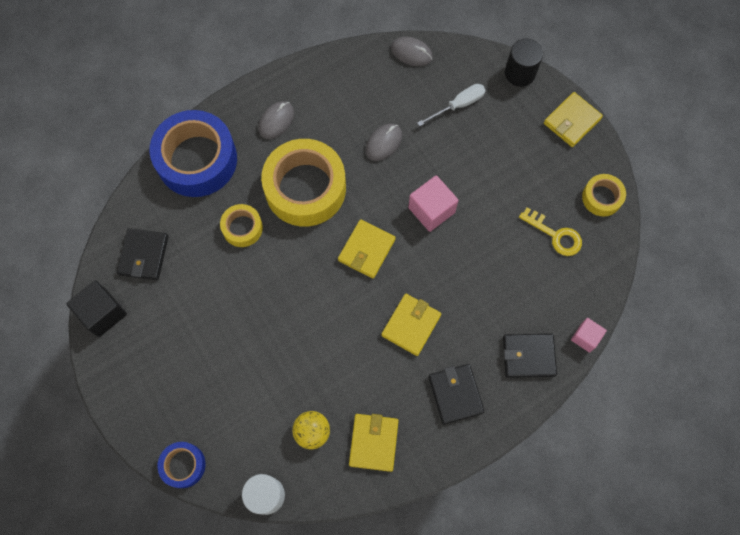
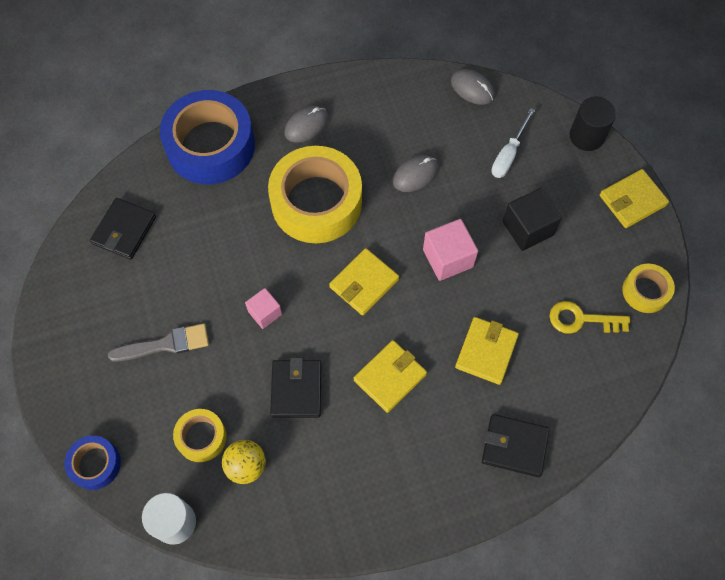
camera: 15 degrees right, 5 degrees down
(102, 313) = (62, 279): black cube -> black cube (527, 228)
(211, 347) = (165, 344): none -> grey brush
(242, 228) = (237, 227): yellow tape -> yellow tape (201, 437)
(373, 442) = (311, 496): yellow wallet -> yellow wallet (486, 351)
(455, 394) = (418, 467): black wallet -> black wallet (296, 389)
(458, 105) = (508, 154): white screwdriver -> white screwdriver turned 135 degrees clockwise
(555, 235) = (581, 319): yellow key -> yellow key turned 135 degrees clockwise
(585, 337) = (586, 442): pink cube -> pink cube (265, 313)

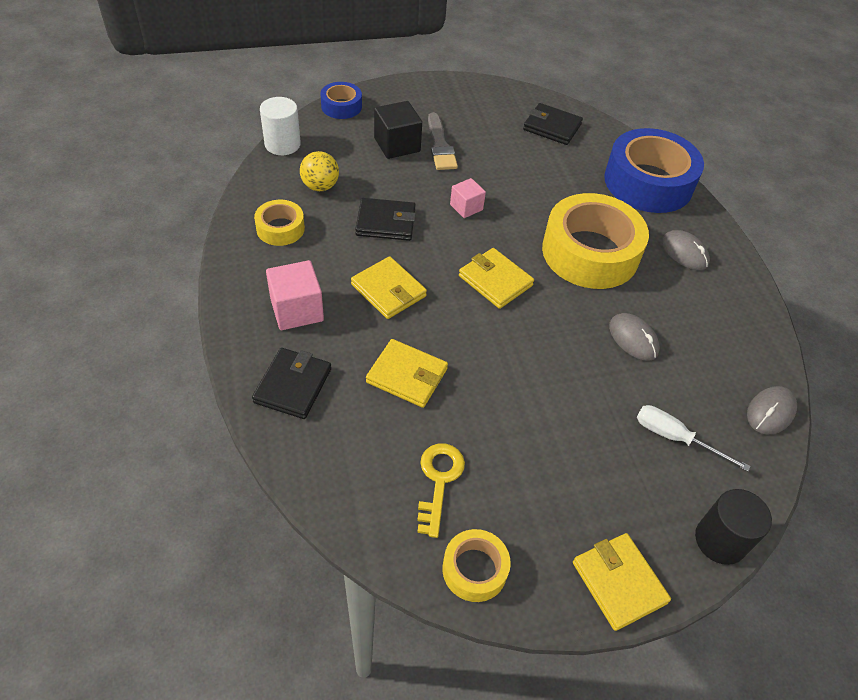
camera: 90 degrees right, 15 degrees down
(201, 437) = (352, 162): yellow tape -> yellow tape (280, 228)
(448, 258) = (525, 355): pink cube -> pink cube (297, 310)
(527, 228) = (567, 442): black cube -> black cube (397, 145)

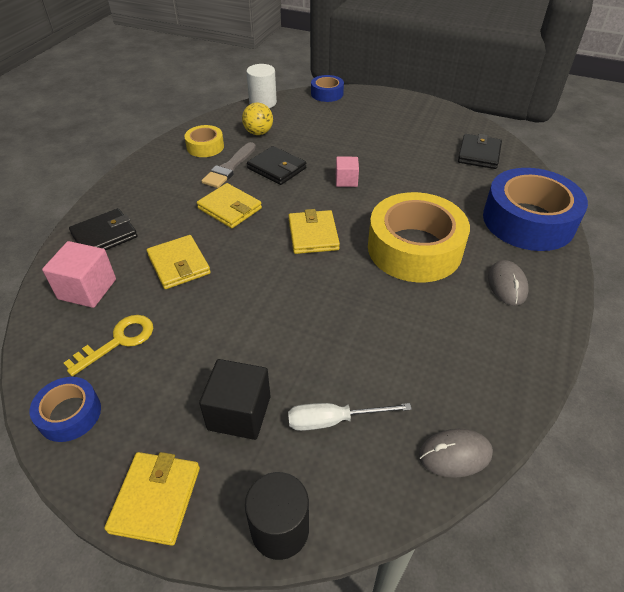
camera: 40 degrees right, 5 degrees down
(297, 310) = (159, 195): pink cube -> pink cube (87, 289)
(388, 290) = (230, 208): yellow wallet -> yellow wallet turned 45 degrees counterclockwise
(397, 145) = (339, 127): black cube -> black cube (239, 413)
(440, 146) = (371, 137): grey brush -> grey brush (229, 168)
(474, 569) = (70, 414): yellow tape -> blue tape
(552, 127) = (479, 154): black wallet -> black wallet turned 45 degrees clockwise
(633, 339) = (382, 326): grey mouse -> none
(675, 438) = (334, 420): white screwdriver -> white screwdriver turned 75 degrees counterclockwise

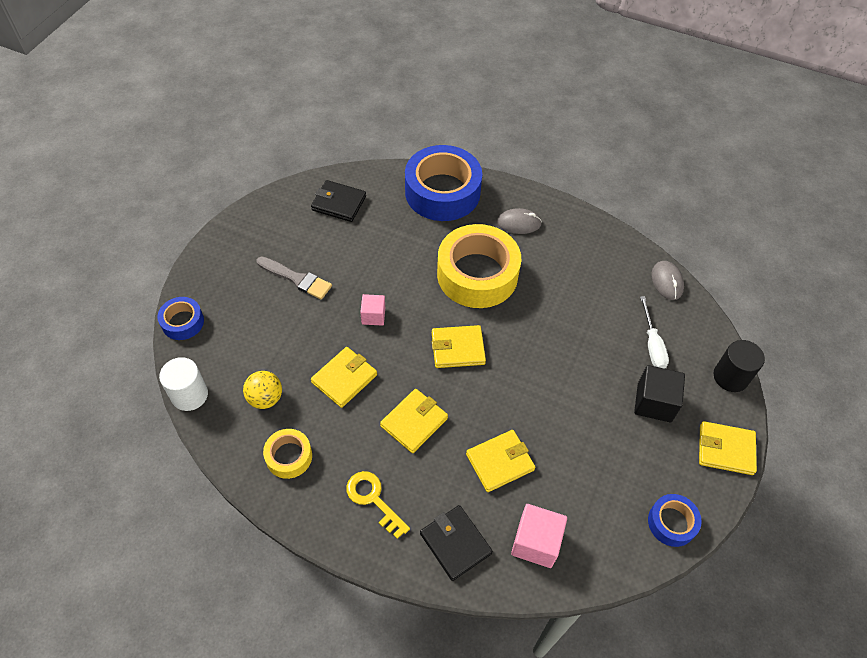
camera: 90 degrees left, 10 degrees up
(118, 341) = (597, 500): yellow key -> yellow key (373, 499)
(229, 168) = (338, 427): grey brush -> grey brush (297, 279)
(277, 168) = (344, 378): black wallet -> yellow wallet

